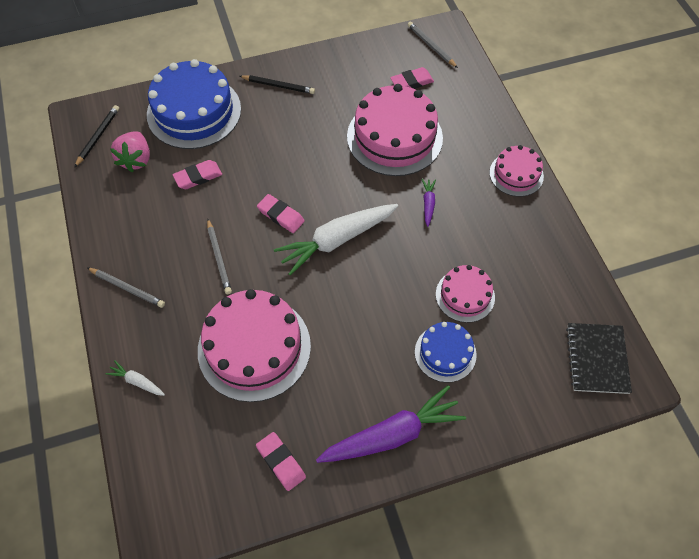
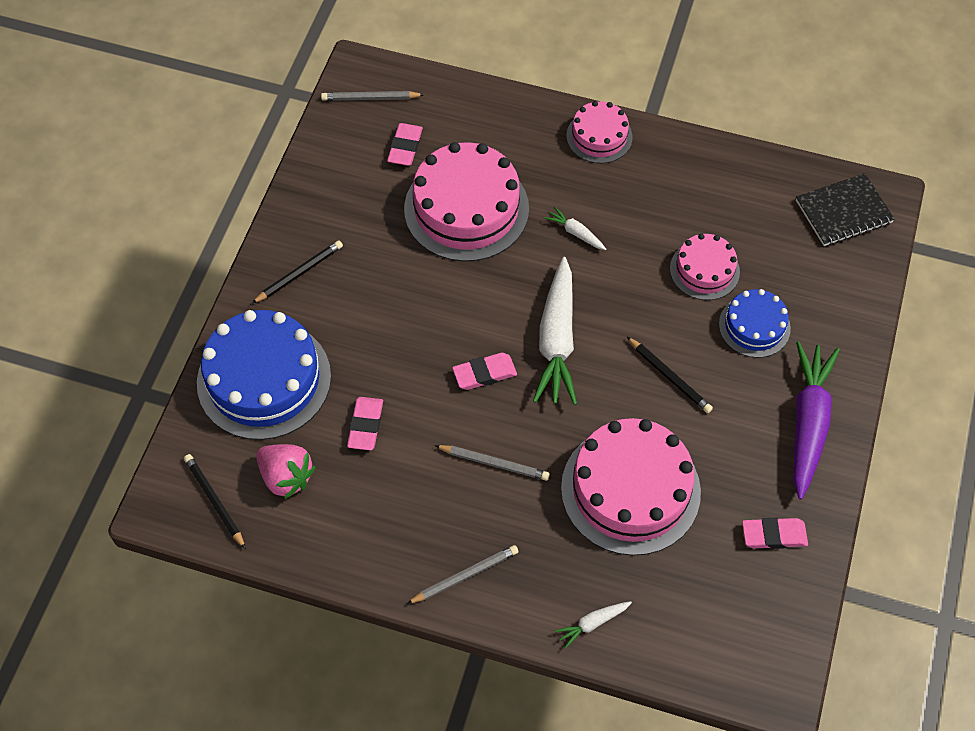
camera: 55 degrees left, 0 degrees up
(360, 322) = (669, 377): none -> black pencil
(428, 204) = (575, 233): purple carrot -> white carrot
(596, 359) = (843, 212): black notebook -> black notebook turned 60 degrees counterclockwise

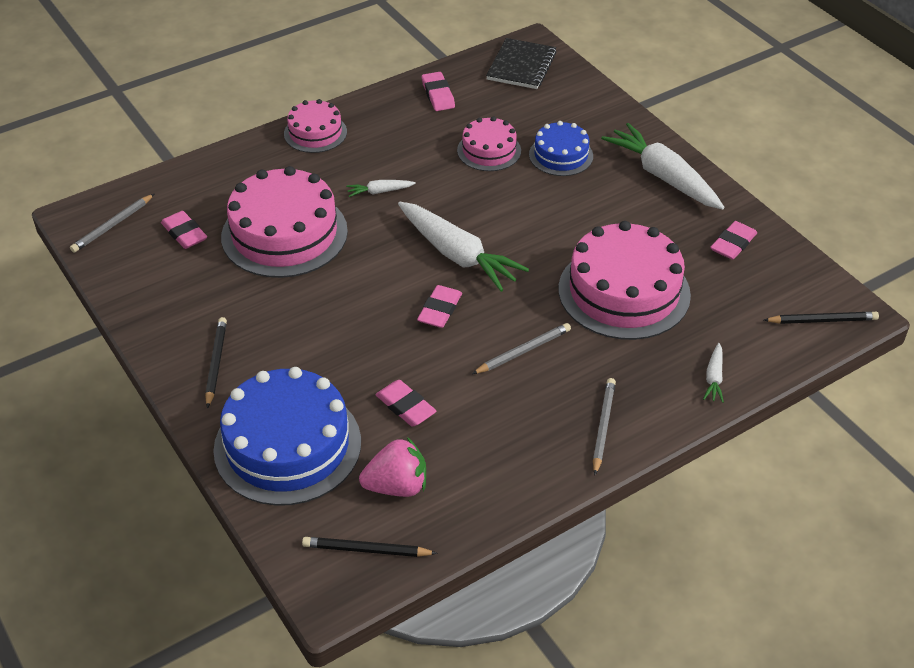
camera: 50 degrees left, 15 degrees down
(669, 377) = (554, 217): black pencil -> black pencil (822, 320)
(737, 181) = (438, 95): none -> pink eraser
(808, 422) = (663, 176): purple carrot -> white carrot

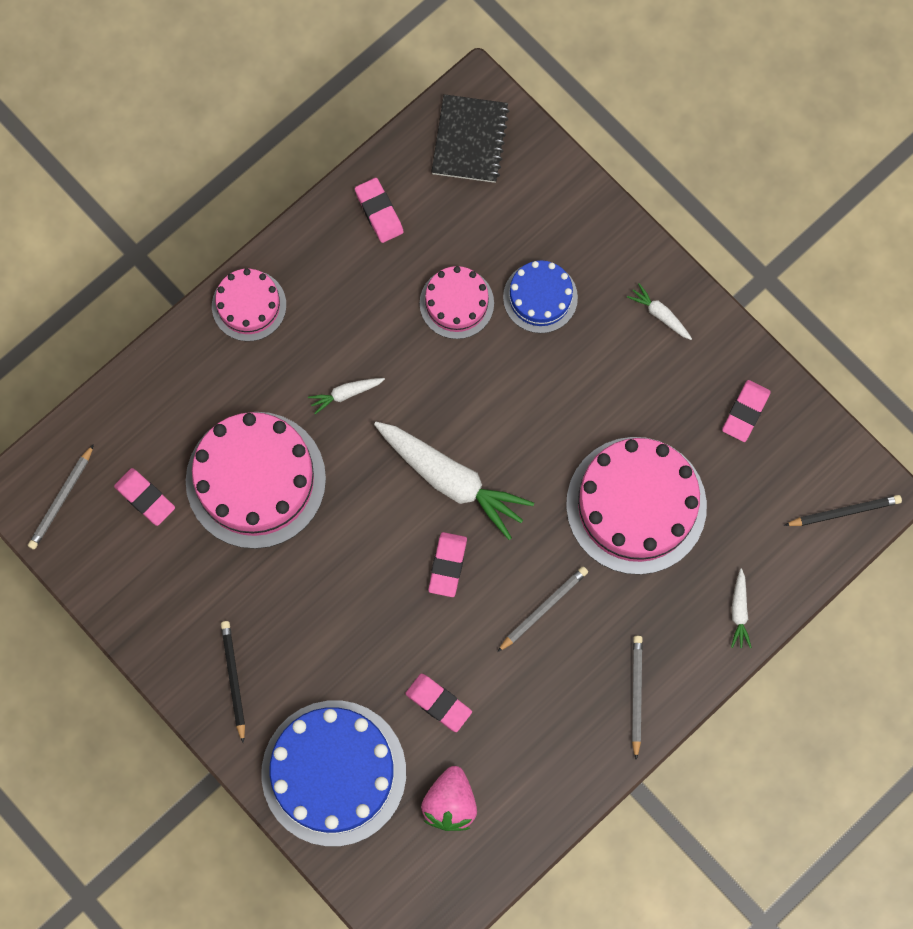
camera: 10 degrees left, 30 degrees up
(366, 550) = (437, 881): black pencil -> none
(397, 486) = (450, 803): pink strawberry -> pink strawberry turned 120 degrees clockwise
(663, 176) = (660, 314): white carrot -> white carrot, size x0.44

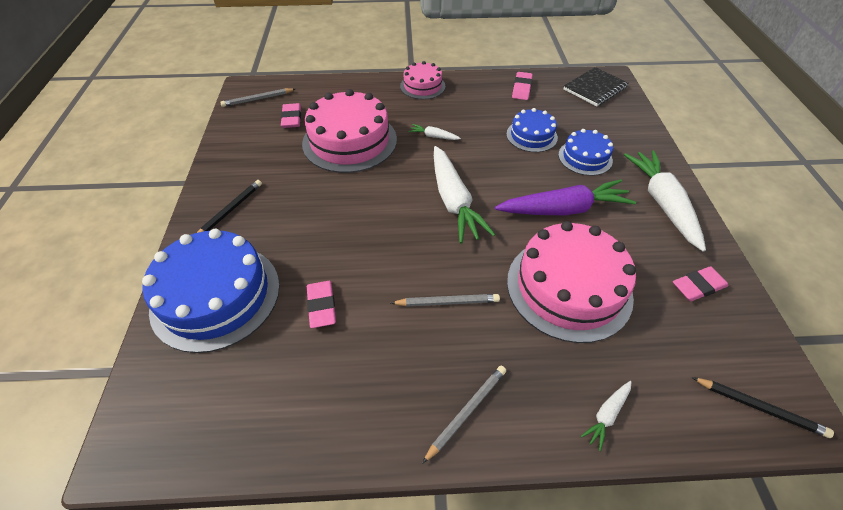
camera: 40 degrees right, 25 degrees down
(447, 565) = (408, 238): pink eraser -> none
(450, 803) = (257, 375): pink strawberry -> none
(456, 303) = (531, 136): pink cake -> blue cake
(569, 402) = (564, 209): none -> purple carrot
(660, 314) = (662, 203): white carrot -> white carrot, size x2.26

